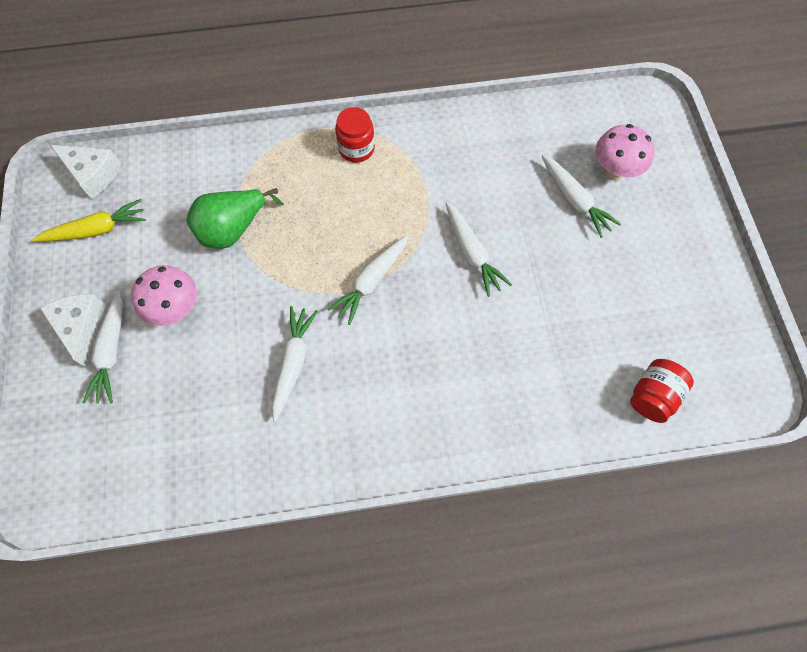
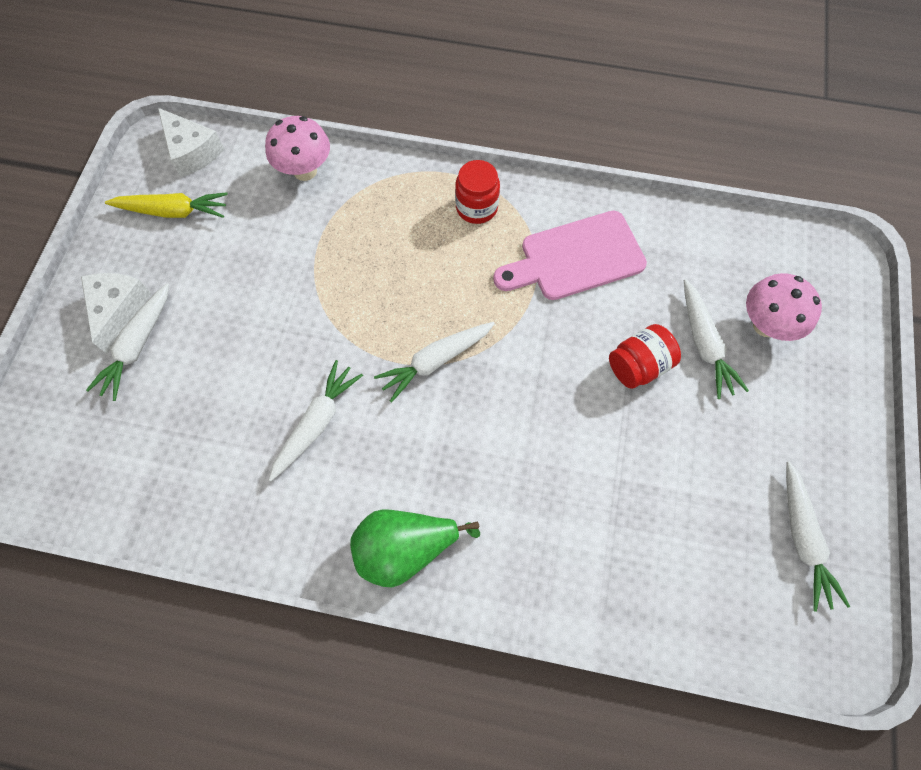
camera: 20 degrees right, 0 degrees up
(176, 309) = (219, 323): pink mushroom -> pink mushroom (305, 171)
(233, 229) = (310, 255): green pear -> green pear (405, 548)
(451, 165) = (575, 258): none -> pink cutting board
(472, 253) = (560, 367): white carrot -> white carrot (802, 539)
(652, 396) = (709, 608): red jar -> red jar (638, 366)

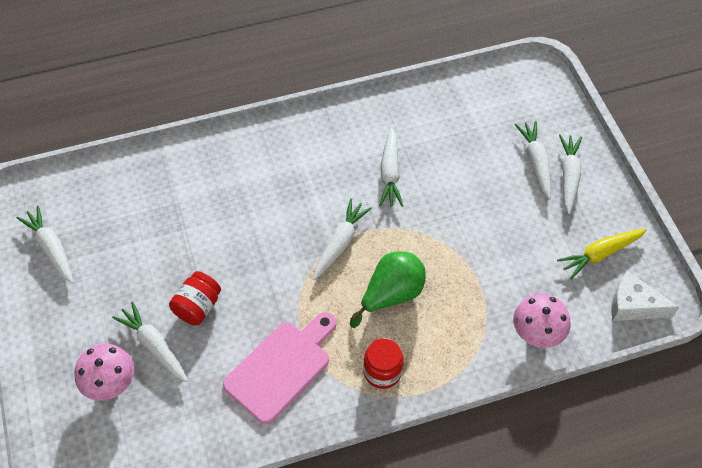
camera: 150 degrees right, 10 degrees down
(118, 310) = (568, 176): white cheese -> white carrot
(405, 548) = (293, 138): green pear -> green pear (391, 295)

